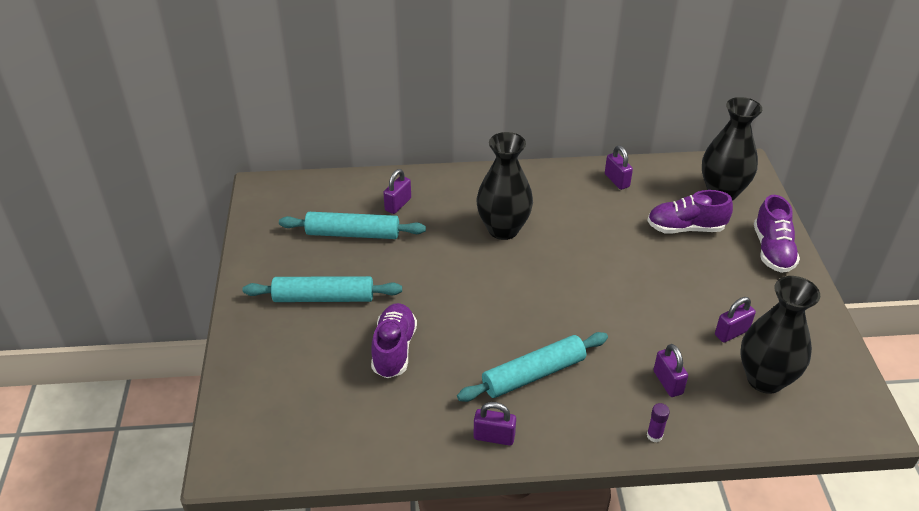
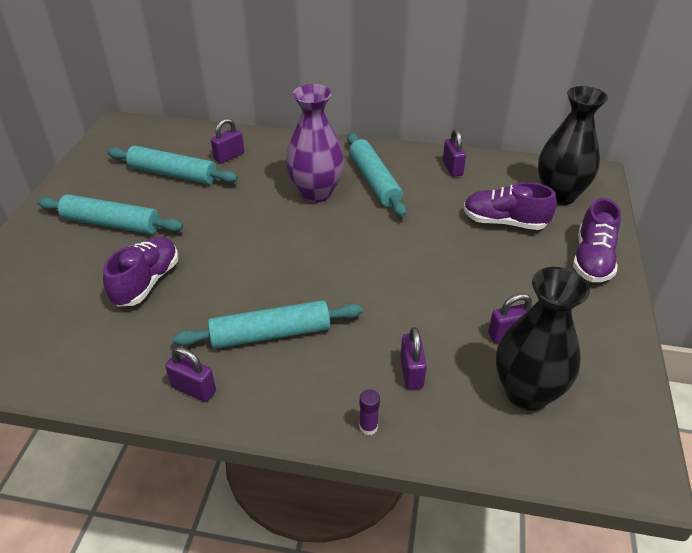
camera: 15 degrees right, 0 degrees up
(503, 229) = (316, 193): black vase -> purple vase
(551, 207) = (374, 181): none -> turquoise rolling pin

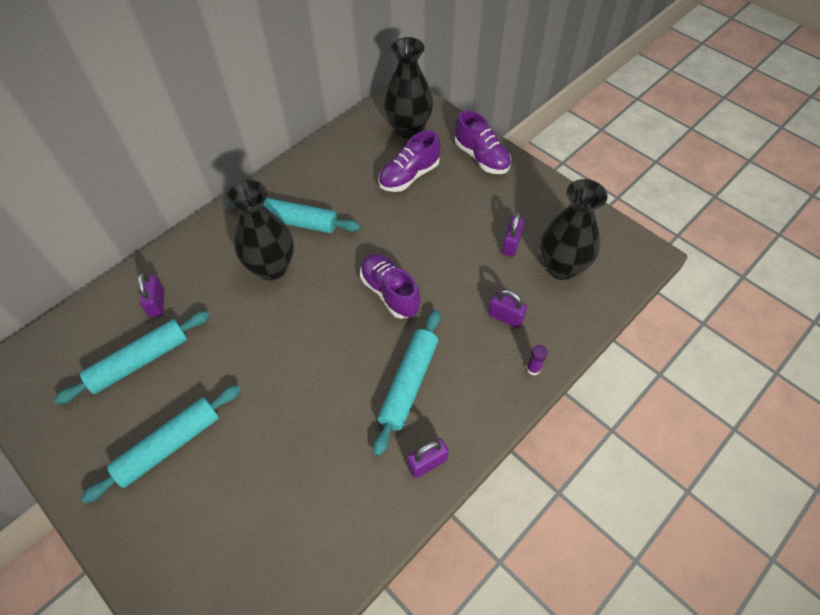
camera: 55 degrees left, 15 degrees up
(146, 282) = (279, 448): purple shoe -> purple shoe (390, 293)
(316, 193) = (272, 267): purple vase -> black vase
(452, 168) = (324, 165): purple padlock -> none

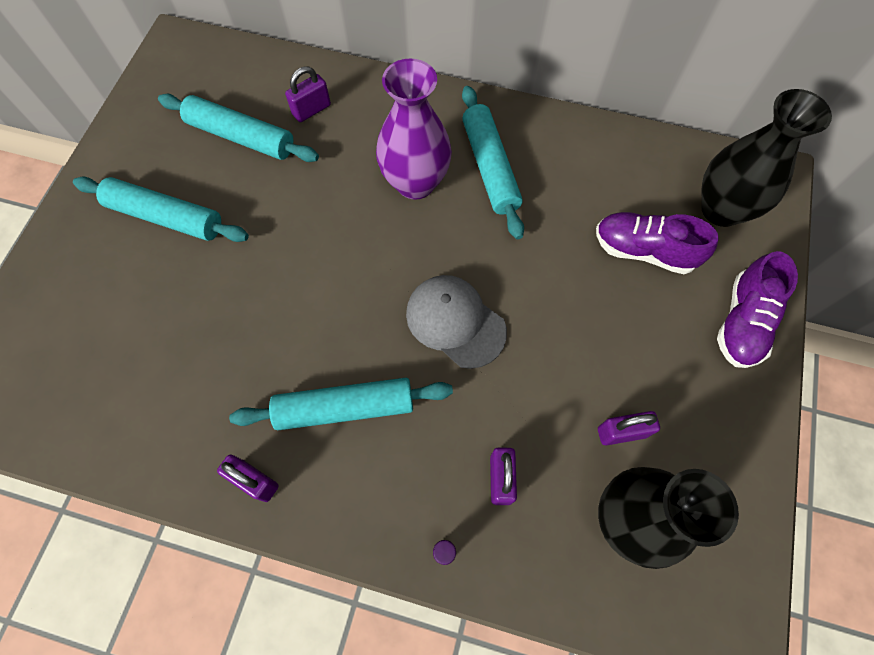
camera: 60 degrees right, 10 degrees up
(272, 267) = (415, 183): black vase -> purple vase
(390, 293) = (455, 322): purple shoe -> grey cap

